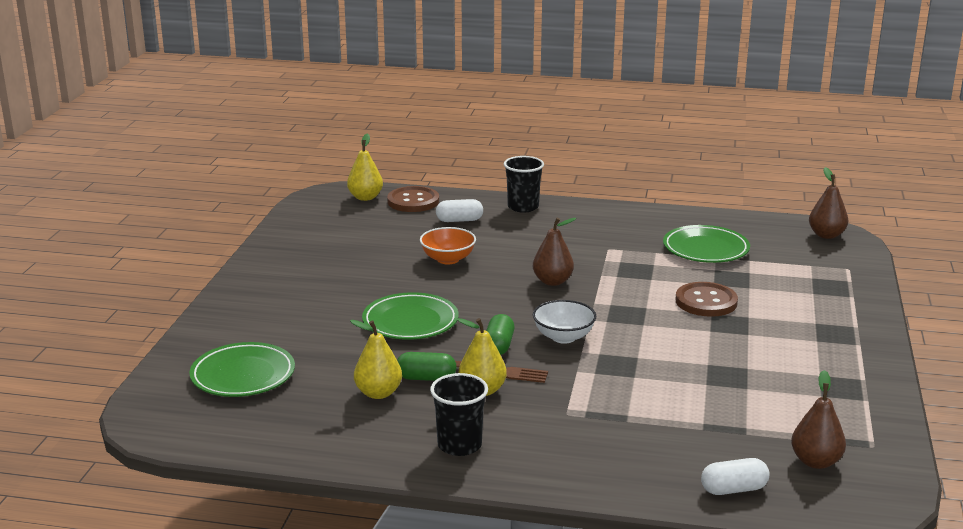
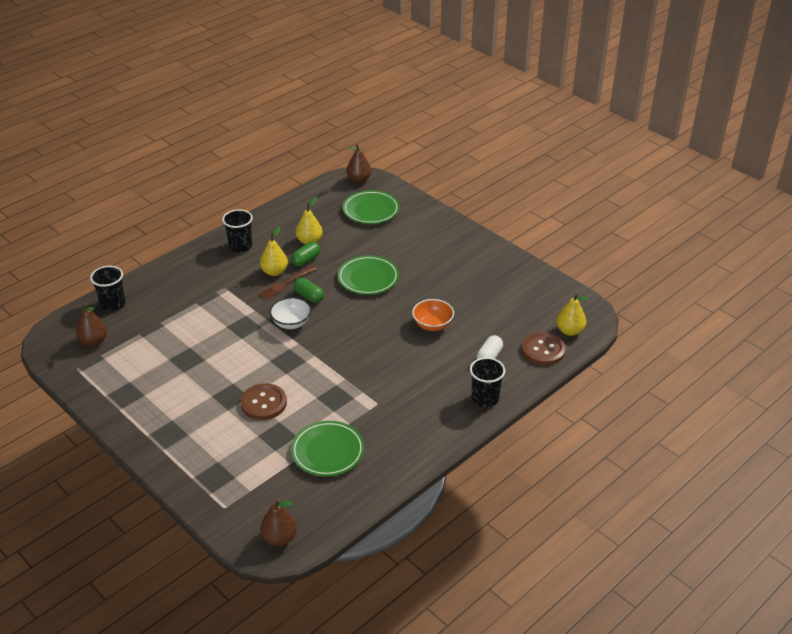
camera: 125 degrees right, 15 degrees up
(552, 281) = (358, 353): brown pear -> brown pear (359, 180)
(733, 489) = (113, 304): white capsule -> black cup

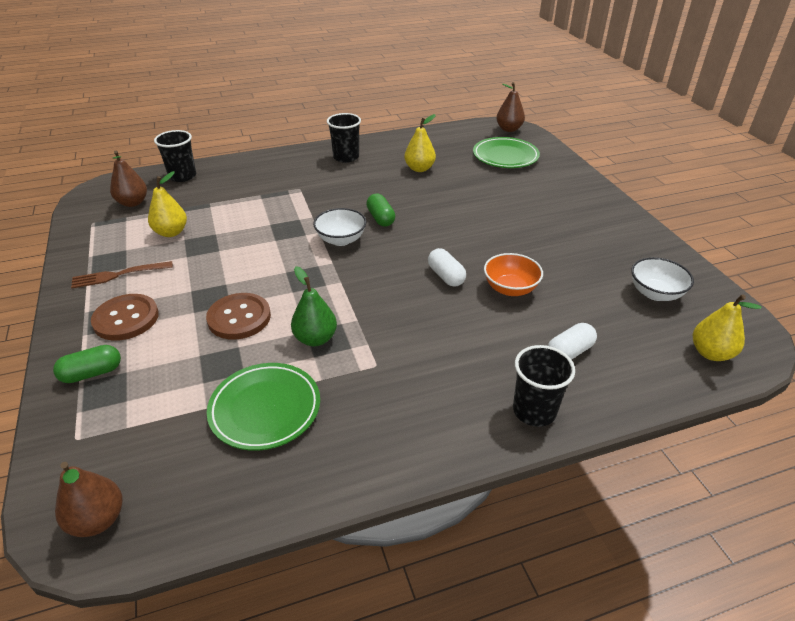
camera: 25 degrees right, 0 degrees up
(274, 272) = (362, 187): yellow pear -> yellow pear (171, 232)
(286, 283) = (365, 200): brown fork -> brown fork (118, 275)
(306, 260) = (403, 184): green capsule -> green capsule (92, 373)
(326, 400) = (315, 339): none -> green pear
(368, 278) = (460, 217): green plate -> none
(385, 329) = (446, 276): none -> white capsule
(525, 300) = (655, 293): none -> white bowl
(543, 350) = (657, 367): brown button -> brown button (126, 319)

